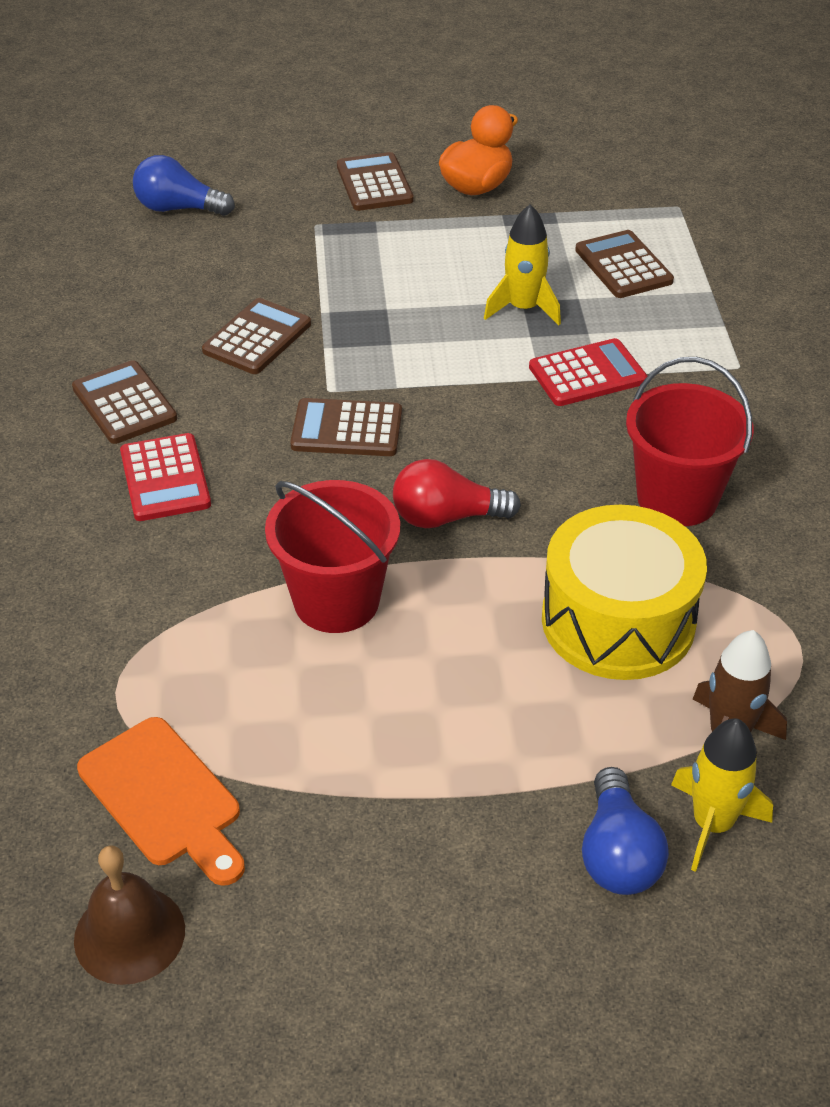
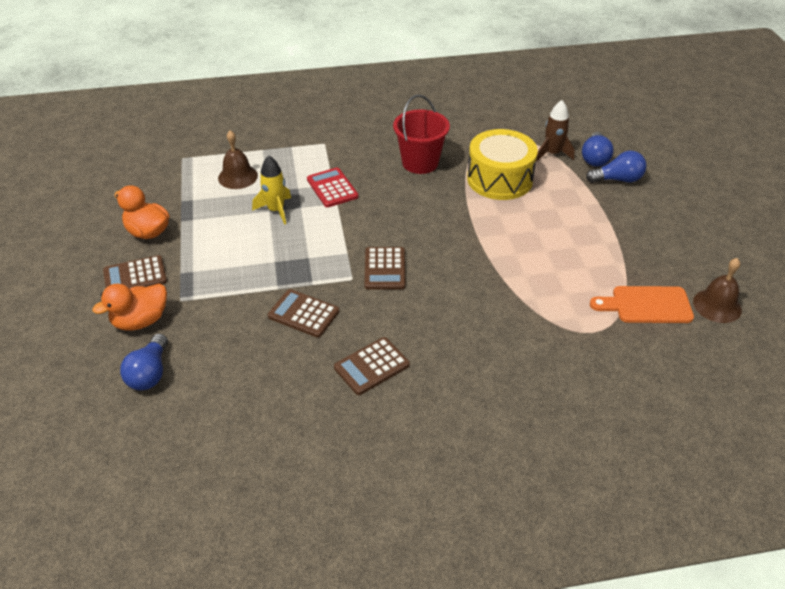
camera: 95 degrees left, 0 degrees up
(164, 798) = (646, 305): orange cutting board -> orange cutting board turned 135 degrees counterclockwise
(165, 478) = (436, 337): red calculator -> none
(280, 194) = (140, 321): none -> orange duck
(336, 601) = (511, 262): red bucket -> none
(446, 517) = (446, 230): red light bulb -> none
(623, 266) = (238, 176): brown calculator -> brown bell
(712, 824) = (595, 158): yellow rocket -> blue light bulb

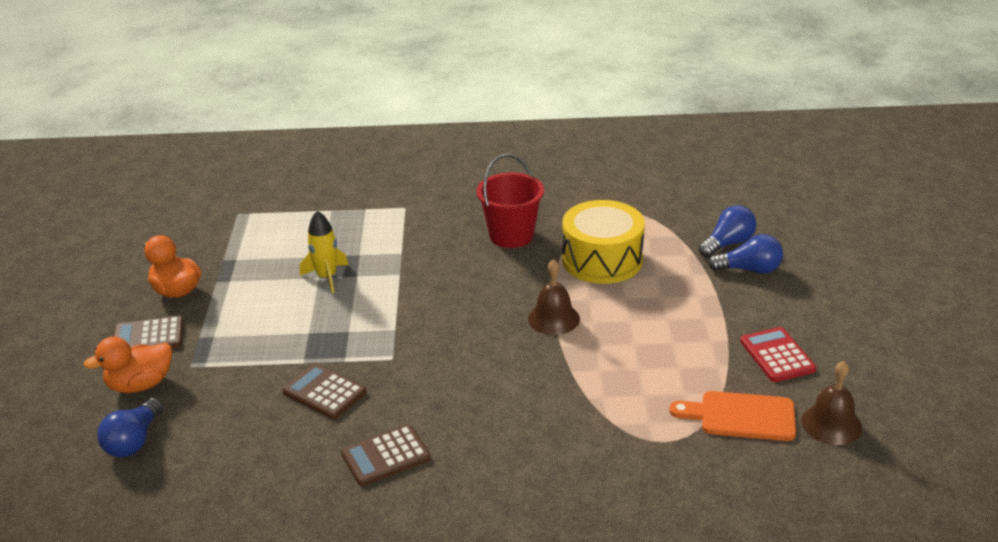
camera: 10 degrees right, 10 degrees down
(238, 176) = (294, 238): brown bell -> brown bell (553, 318)
(332, 188) = (399, 257): red calculator -> red calculator (777, 355)
(385, 269) = (433, 350): brown calculator -> none
(552, 153) = (676, 235): brown rocket -> none
(595, 158) = (728, 243): blue light bulb -> blue light bulb turned 150 degrees counterclockwise

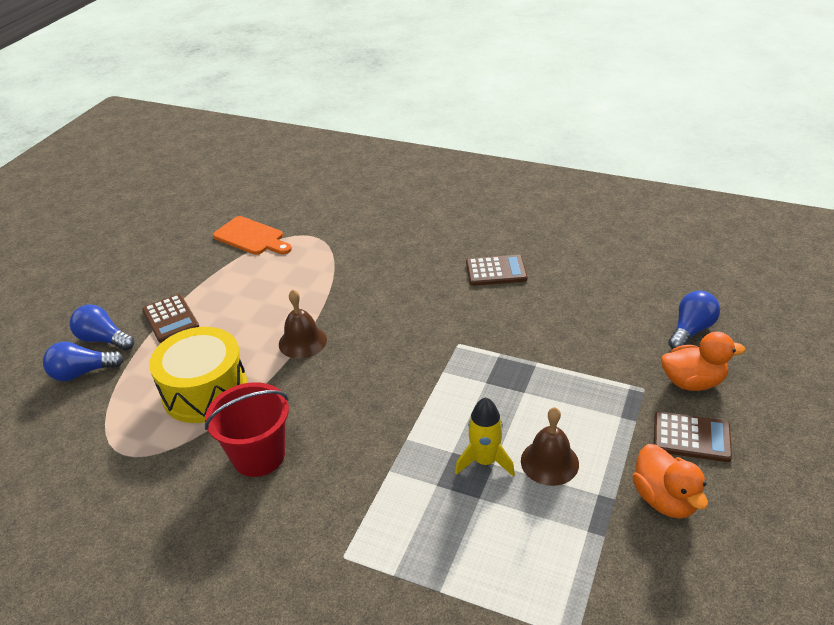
camera: 155 degrees left, 5 degrees up
(324, 392) = (526, 329): brown calculator -> brown calculator (170, 319)
(777, 355) = (181, 266): red calculator -> none
(831, 424) = (207, 221): brown bell -> brown bell (549, 462)

